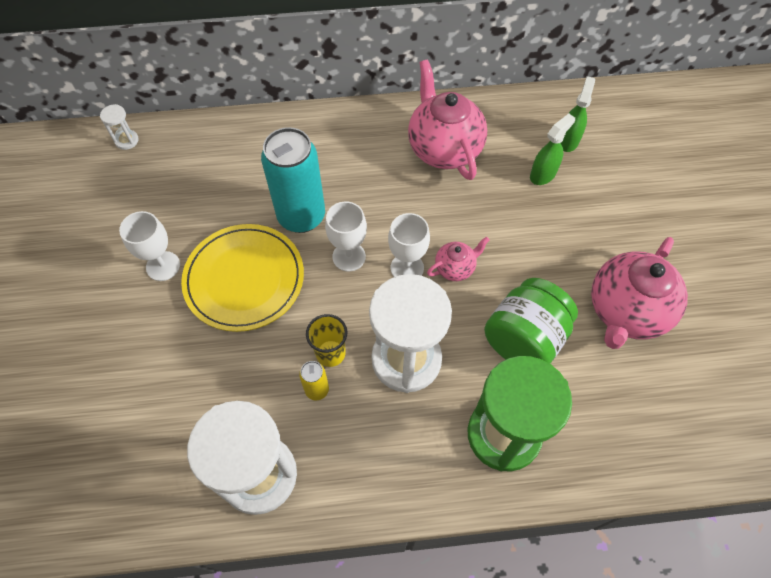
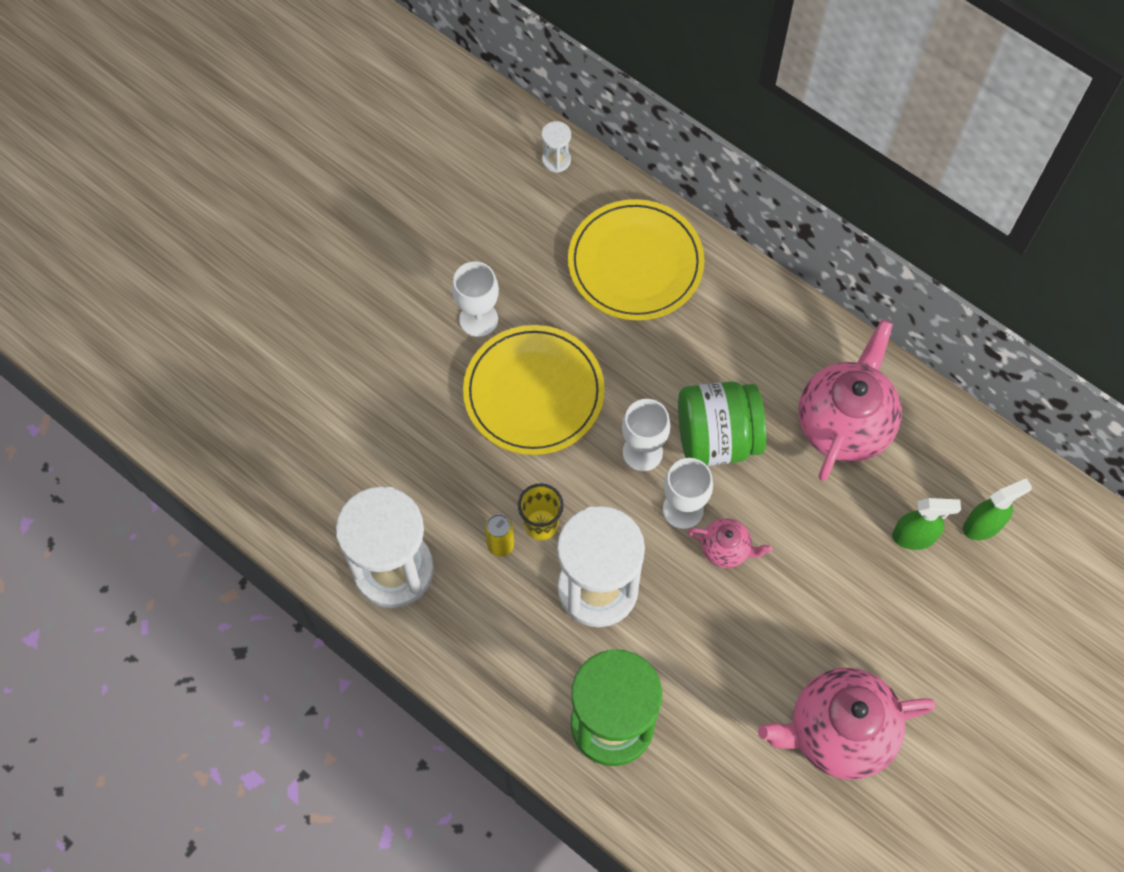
camera: 45 degrees right, 5 degrees up
(235, 158) = (635, 263): none -> yellow plate
(301, 216) = (639, 375): turquoise can -> none
(524, 339) = (717, 667): green jar -> green jar (717, 438)

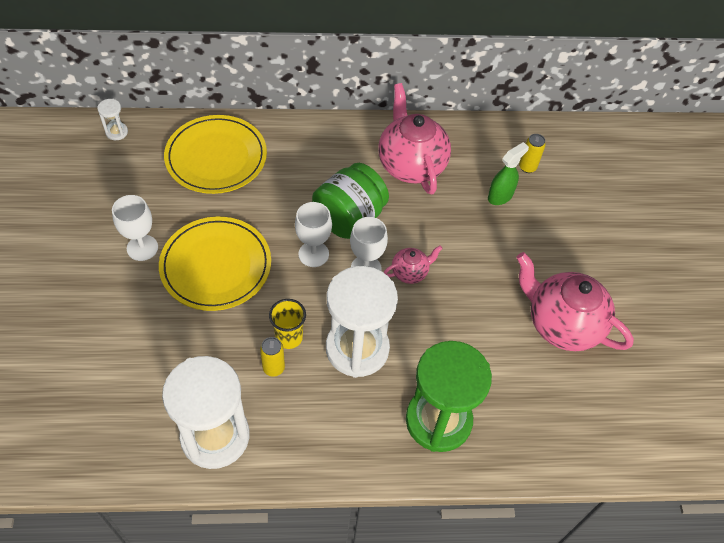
camera: 45 degrees left, 10 degrees down
(838, 732) = (561, 324): pink teapot -> pink teapot turned 90 degrees clockwise
(983, 525) = (527, 167): green spray bottle -> yellow can

